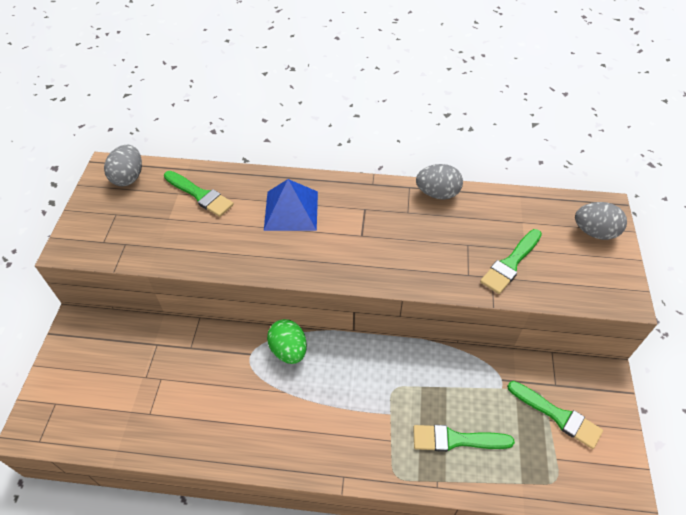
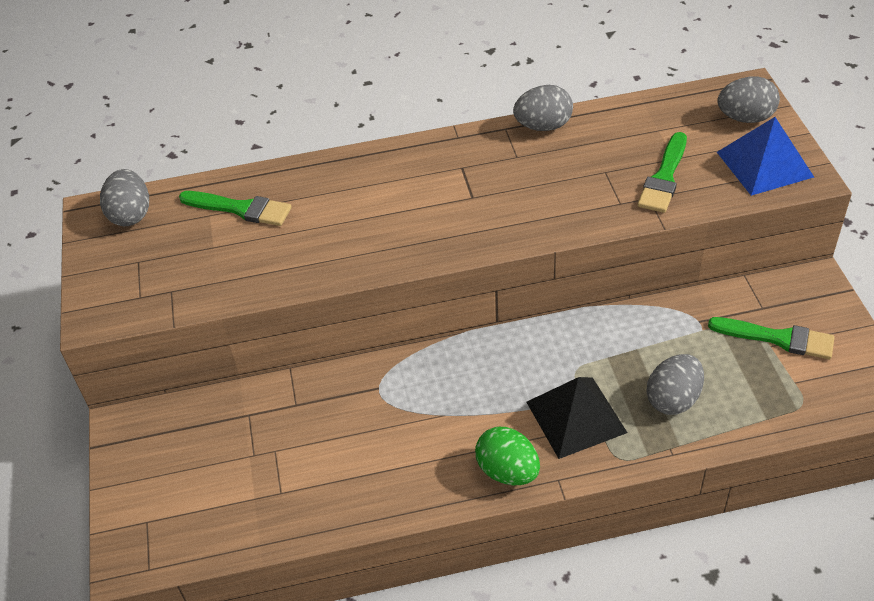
camera: 15 degrees left, 5 degrees down
(288, 350) = (425, 368): green egg -> green egg (507, 471)
(291, 210) = (370, 194): blue pyramid -> blue pyramid (764, 164)
(378, 428) = (575, 417): none -> black pyramid
(456, 440) = (673, 399): green brush -> grey egg

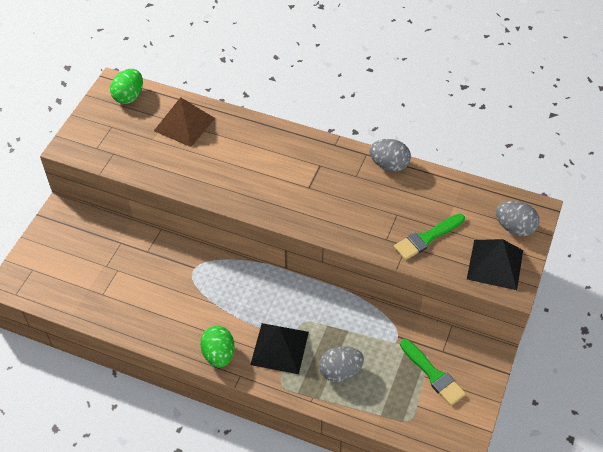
camera: 30 degrees right, 5 degrees up
(131, 214) = (129, 96): grey egg -> green egg
(240, 209) = (184, 124): green brush -> brown pyramid
(764, 164) = (495, 264): blue pyramid -> black pyramid

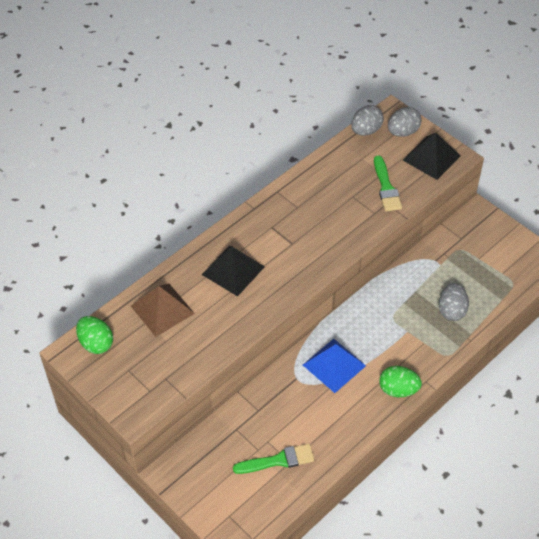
camera: 65 degrees left, 0 degrees up
(223, 292) = (334, 365): none -> blue pyramid
(279, 348) = (411, 343): black pyramid -> black pyramid (233, 270)
(389, 165) = (298, 181): grey egg -> grey egg (366, 130)
(433, 374) = (479, 252): green brush -> green brush (278, 460)

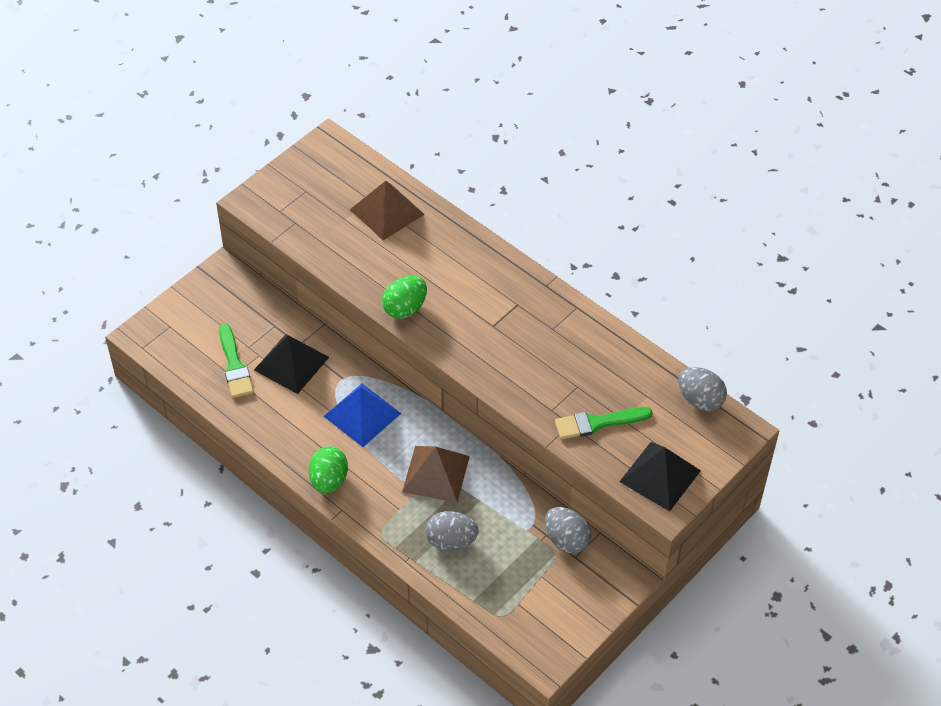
camera: 85 degrees right, 0 degrees up
(96, 343) = (339, 161): green egg -> green egg (405, 308)
(233, 270) = (446, 271): black pyramid -> black pyramid (291, 363)
(391, 317) = (436, 474): none -> brown pyramid
(403, 132) = (704, 443): grey egg -> grey egg (566, 540)

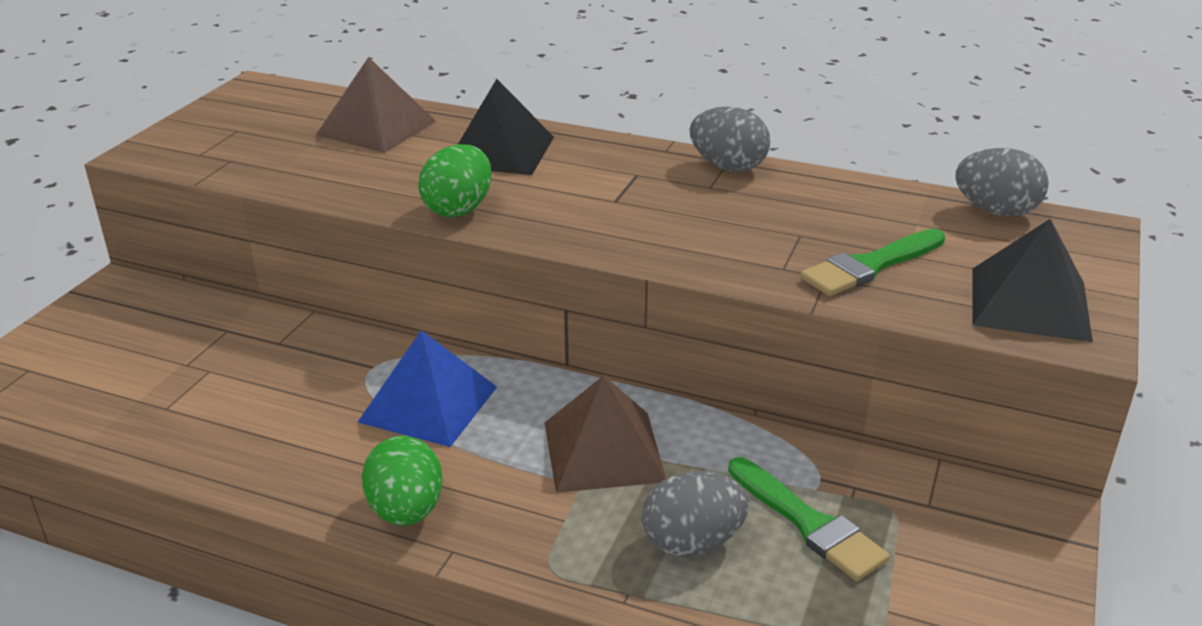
camera: 20 degrees left, 20 degrees down
(234, 365) = (165, 393): green brush -> green brush (808, 523)
(291, 363) = (272, 368): black pyramid -> black pyramid (500, 151)
(566, 540) = (894, 484): grey egg -> grey egg (728, 166)

